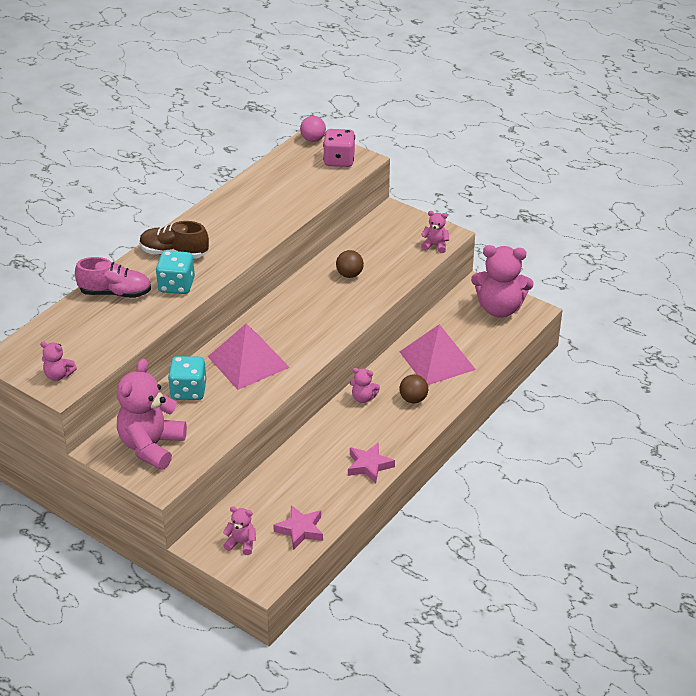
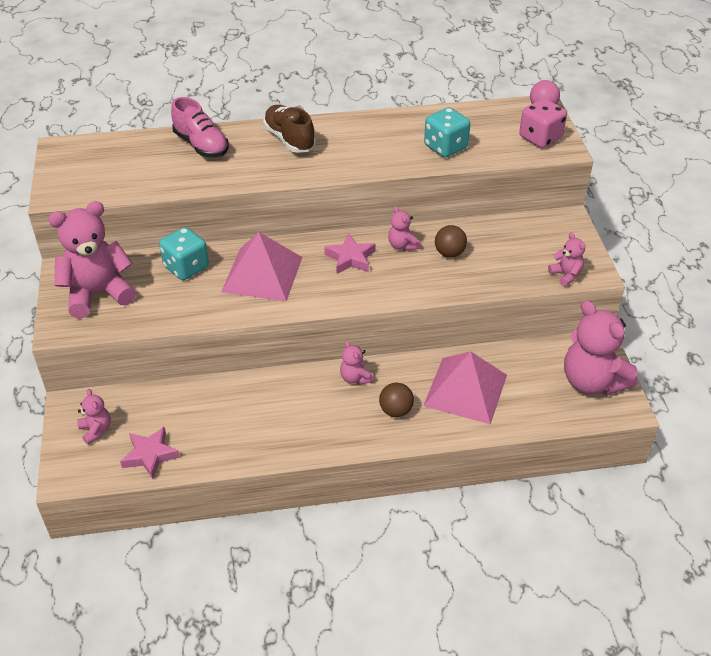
camera: 45 degrees right, 5 degrees up
(58, 375) = (70, 184): pink teddy bear -> pink teddy bear (402, 245)
(176, 285) = (252, 166): turquoise dice -> turquoise dice (445, 147)
(369, 466) = (277, 442): pink star -> pink star (350, 258)

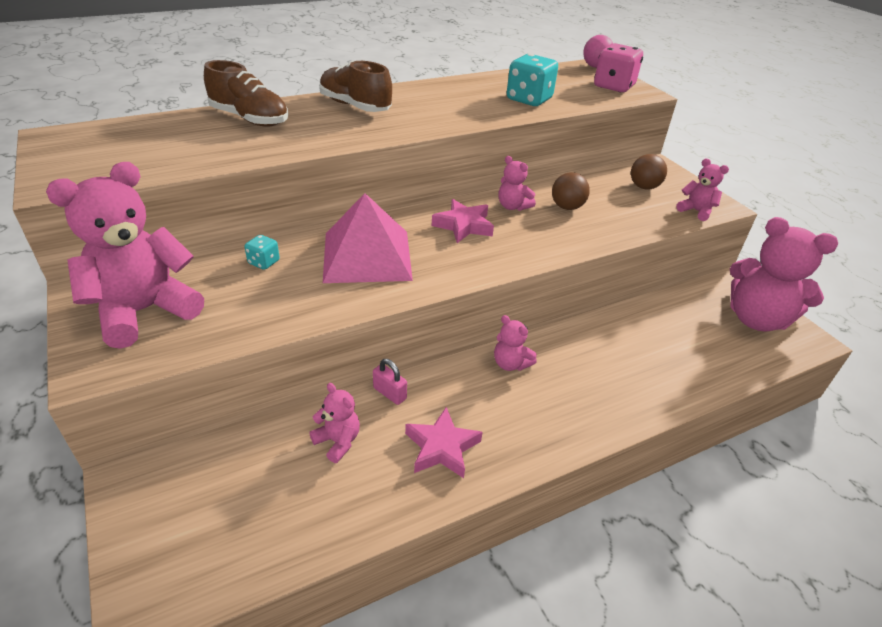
camera: 20 degrees left, 5 degrees down
(96, 430) = (179, 513): pink teddy bear -> pink teddy bear (338, 441)
(150, 455) = (277, 533): pink star -> pink star (441, 447)
(186, 267) = (264, 262): turquoise dice -> turquoise dice, size x0.51
(201, 145) = (249, 119): pink shoe -> brown shoe
(255, 382) = (390, 393): none -> pink padlock
(395, 410) = (579, 393): brown ball -> brown ball (644, 187)
(465, 390) = (639, 353): pink pyramid -> none

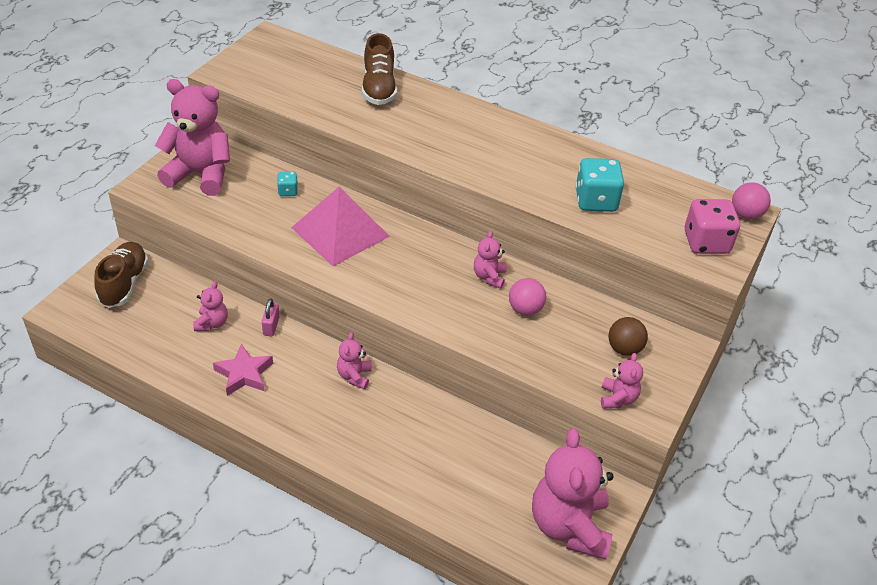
camera: 55 degrees right, 5 degrees up
(355, 106) = (458, 120): brown shoe -> brown shoe (124, 284)
(463, 225) = (429, 261): pink star -> none
(567, 207) = (525, 309): brown ball -> pink ball

